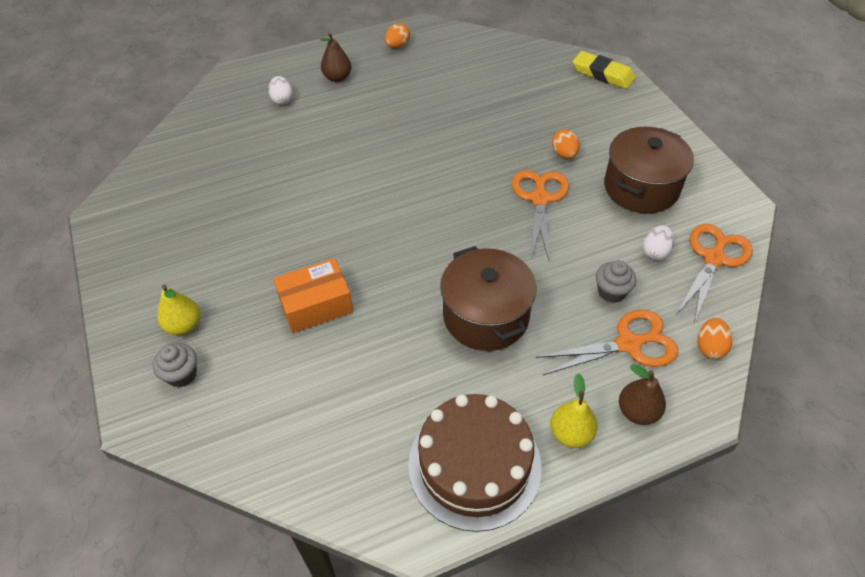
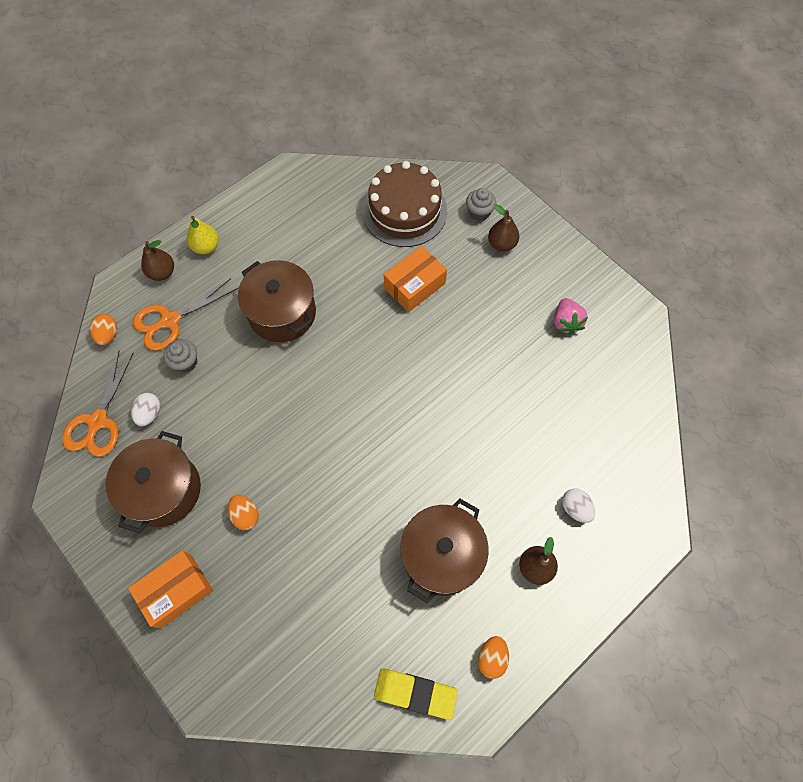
camera: 160 degrees right, 15 degrees up
(180, 226) = (566, 322): none -> pink strawberry
(184, 325) = (501, 244): yellow pear -> brown pear
(405, 97) = (441, 555): none -> brown pot
(474, 465) = (264, 212): brown cake -> brown cake (404, 211)
(539, 199) = (261, 445): orange scissors -> none
(602, 74) = (216, 679): yellow eraser -> yellow eraser (415, 693)
(631, 122) = (176, 591): none -> orange box

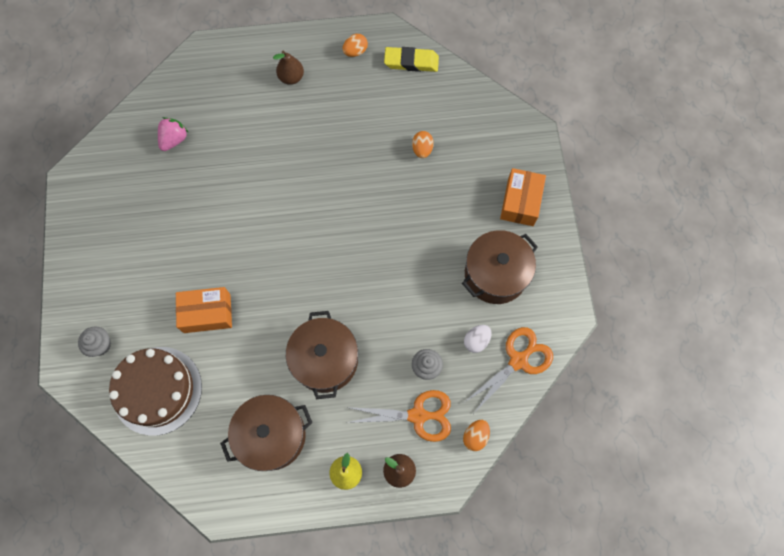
camera: 145 degrees left, 5 degrees up
(176, 591) = (520, 202): orange box -> orange box turned 75 degrees counterclockwise
(245, 515) = (448, 221): orange egg -> orange egg (422, 149)
(415, 693) = (411, 62): yellow eraser -> yellow eraser turned 45 degrees counterclockwise
(441, 555) = (341, 118): brown pot -> brown pot (272, 435)
(501, 244) = (110, 303): brown pear -> none
(566, 322) = (126, 208): pink strawberry -> pink strawberry (174, 140)
(575, 508) = (238, 92): white egg -> none

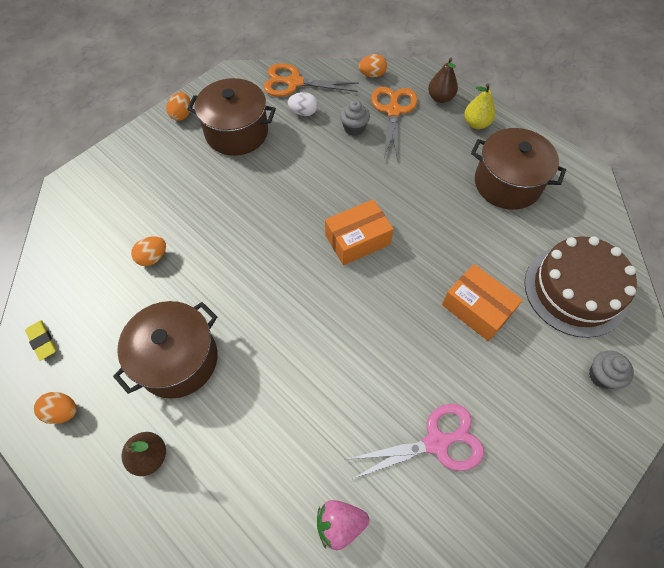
camera: 130 degrees left, 10 degrees down
(162, 217) = (436, 442): none -> pink scissors
(325, 360) = (417, 191): brown pot -> brown pot (178, 359)
(411, 62) = (42, 341): yellow eraser -> yellow eraser, size x0.61
(418, 415) = (393, 111): orange scissors -> orange scissors turned 45 degrees clockwise
(520, 202) = (153, 154): orange box -> orange box (357, 240)
(549, 247) = (182, 115): none -> orange egg

